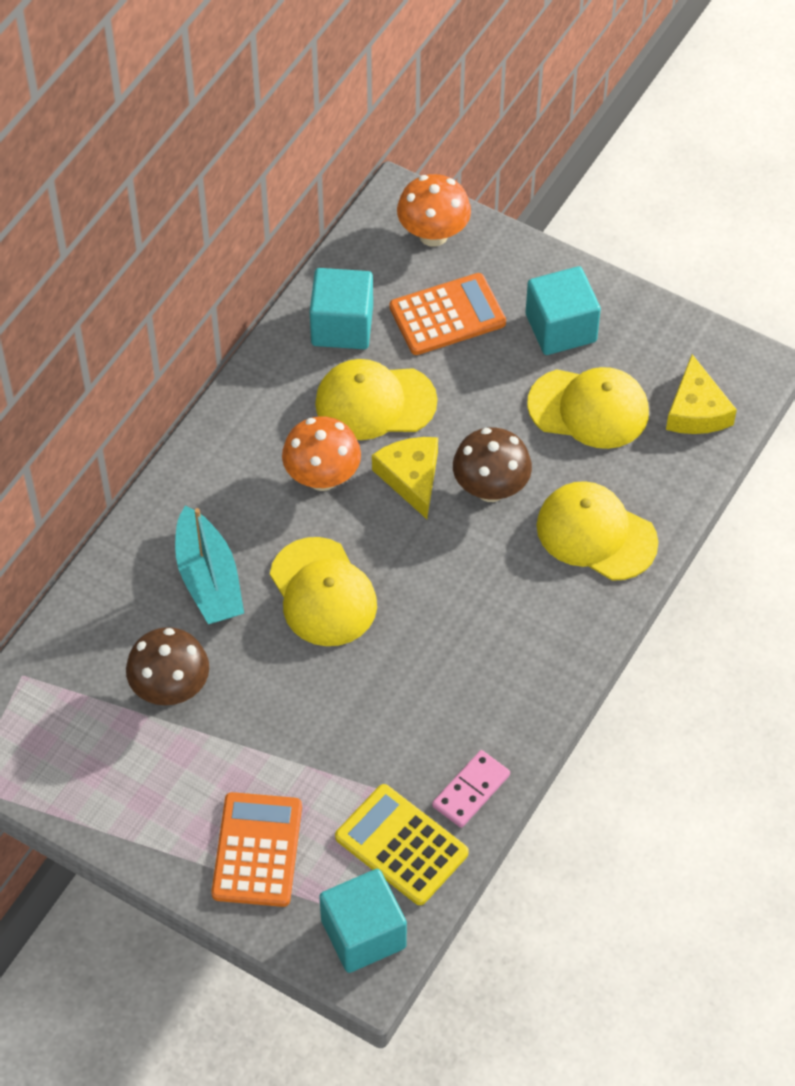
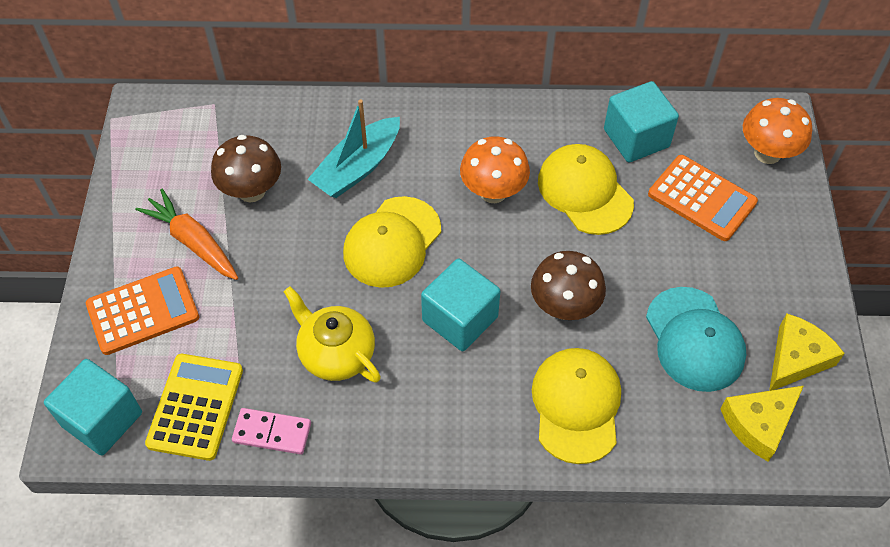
camera: 60 degrees right, 0 degrees up
(200, 770) = (193, 242): none -> orange carrot
(411, 477) = (535, 248): yellow cheese -> yellow cheese (796, 358)
(419, 699) = (336, 353): none -> yellow teapot
(561, 328) = (755, 280): turquoise cube -> turquoise cube (460, 319)
(589, 408) = (694, 339): yellow cap -> turquoise cap

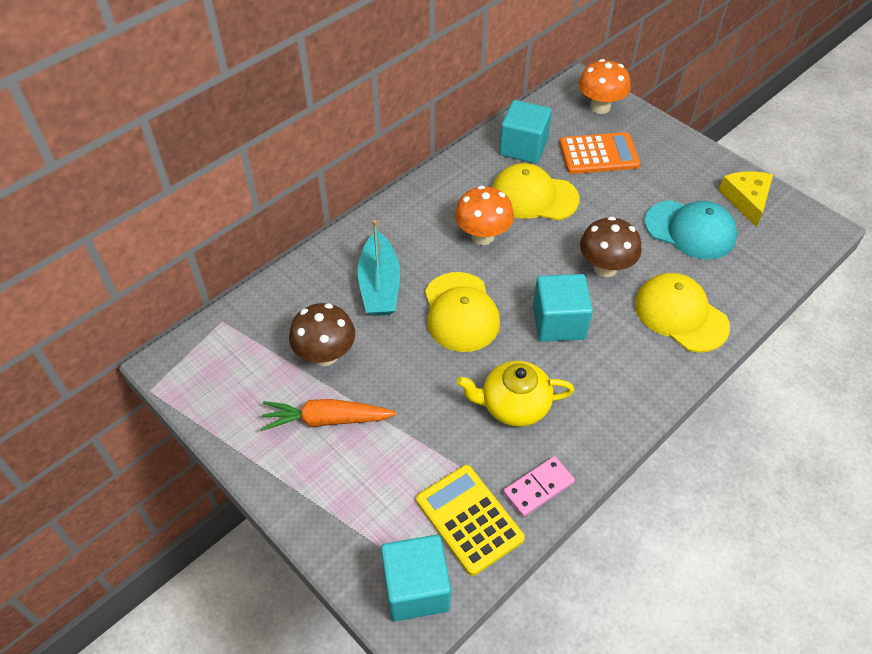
camera: 45 degrees left, 5 degrees down
(143, 311) = (350, 494): orange calculator -> none
(759, 423) = (773, 247): yellow cheese -> none

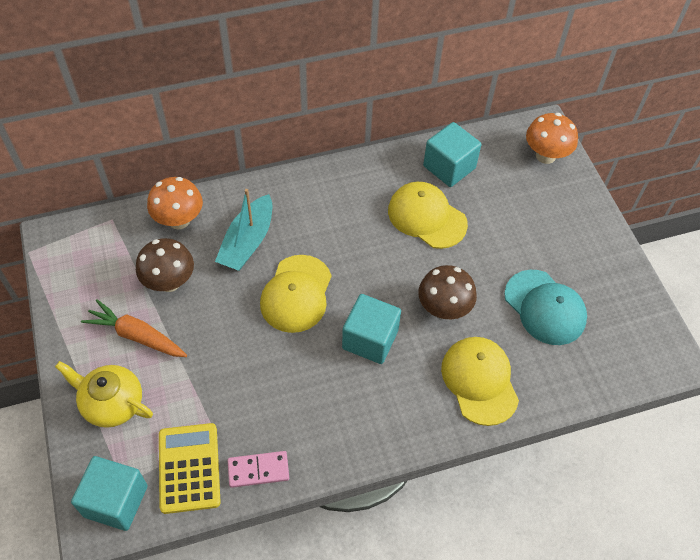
camera: 25 degrees right, 5 degrees up
(483, 236) = (359, 234): orange mushroom -> orange mushroom (179, 220)
(514, 405) = (285, 393): yellow teapot -> yellow teapot (112, 403)
(598, 154) = (512, 201): orange calculator -> none
(746, 200) = (619, 301): yellow cheese -> none

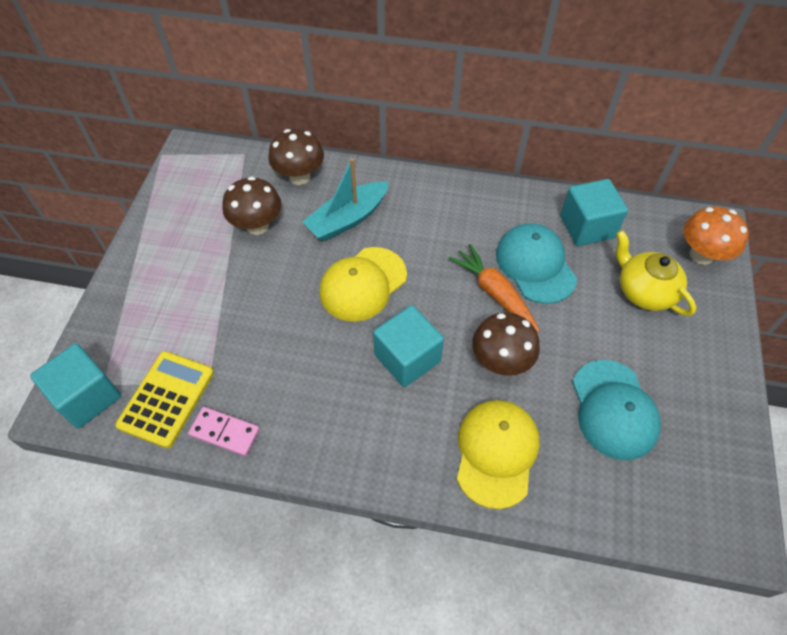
camera: 30 degrees right, 0 degrees up
(112, 403) = (142, 309): yellow teapot -> yellow teapot (644, 291)
(136, 336) = (200, 260): orange carrot -> orange carrot (494, 293)
(179, 220) = (299, 177): orange mushroom -> brown mushroom
(426, 217) = (535, 265): yellow cap -> turquoise cap

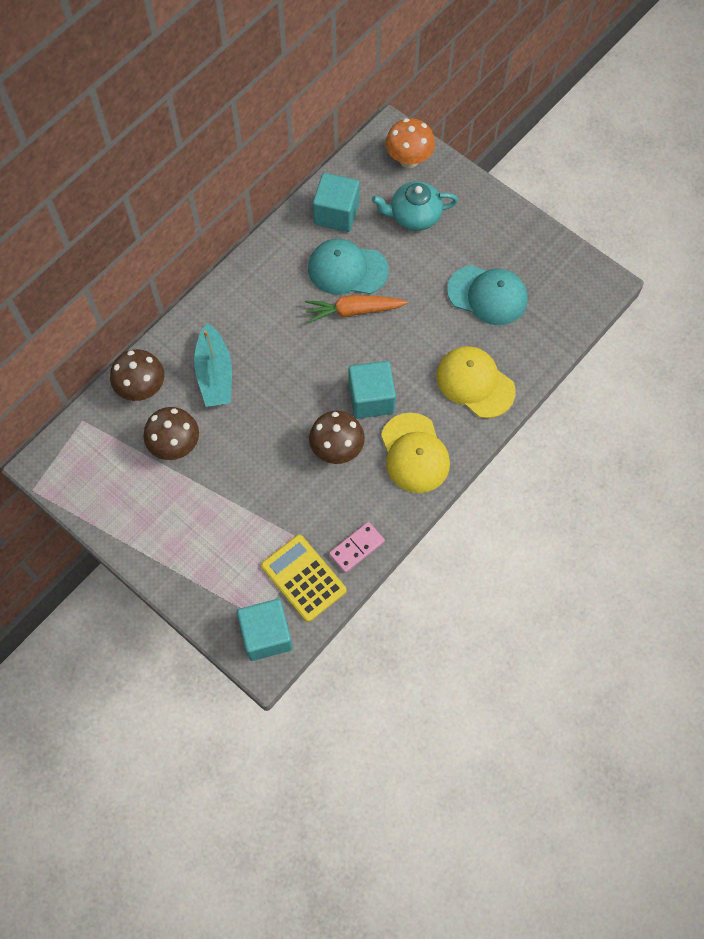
camera: 60 degrees left, 10 degrees up
(363, 284) = (287, 395): yellow cap -> yellow cap (414, 453)
(500, 361) = (411, 341): brown mushroom -> brown mushroom (337, 449)
(644, 291) = (414, 216): yellow teapot -> turquoise teapot

